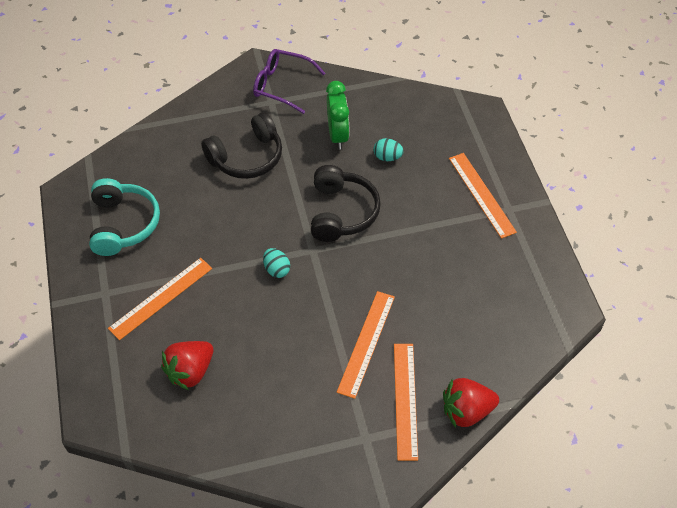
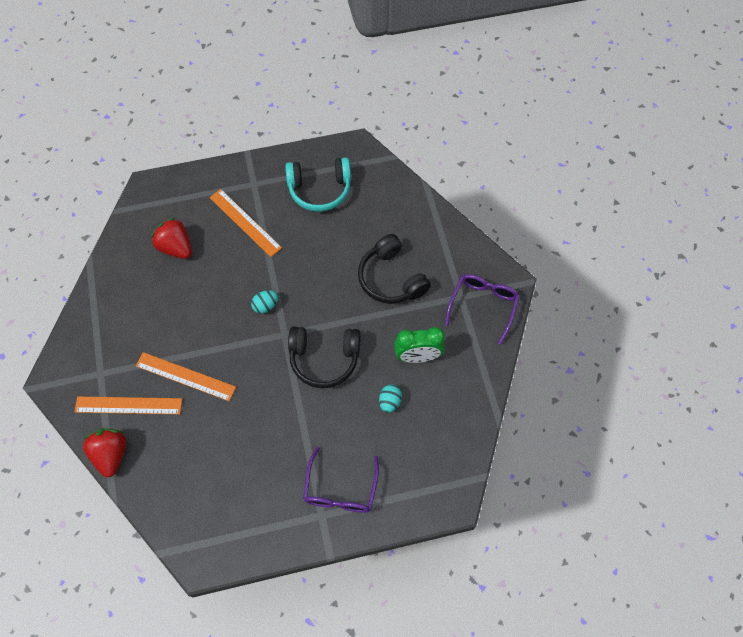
camera: 90 degrees right, 10 degrees up
(481, 194) = (340, 489): orange ruler -> purple glasses

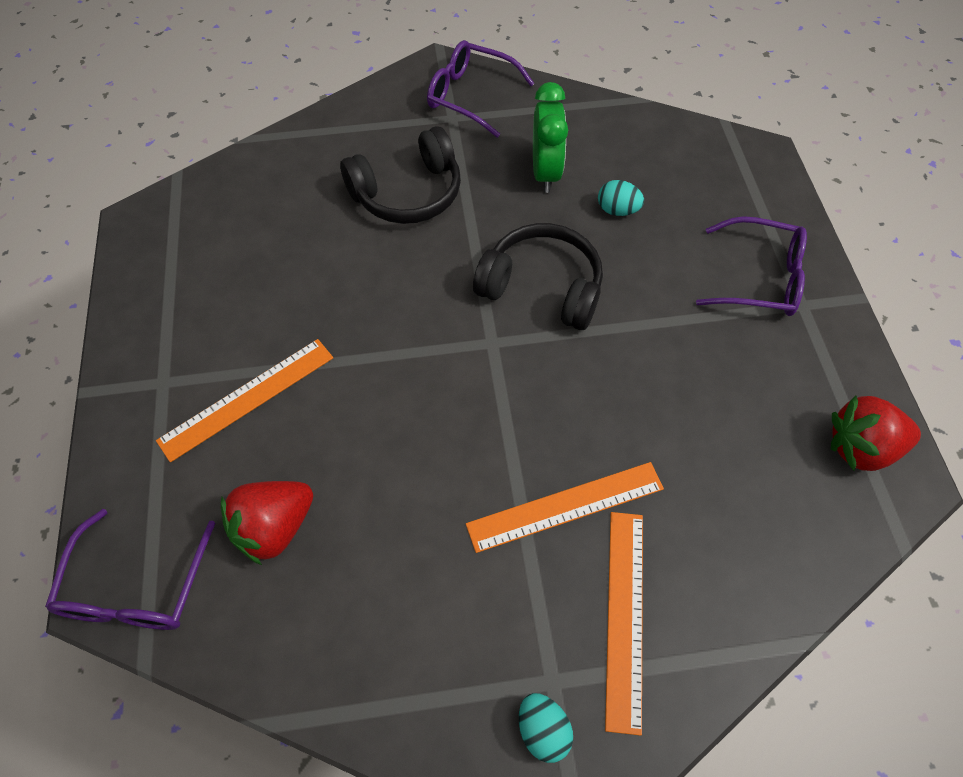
camera: 85 degrees left, 5 degrees down
(111, 454) = (729, 648): red strawberry -> red strawberry (861, 447)
(149, 199) = (136, 587): none -> purple glasses
(185, 376) = (565, 506): orange ruler -> orange ruler turned 45 degrees clockwise
(265, 306) = (433, 369): turquoise egg -> turquoise egg (543, 730)
(320, 189) = (210, 277): turquoise headphones -> none
(324, 359) = (542, 287): black headphones -> black headphones turned 75 degrees counterclockwise

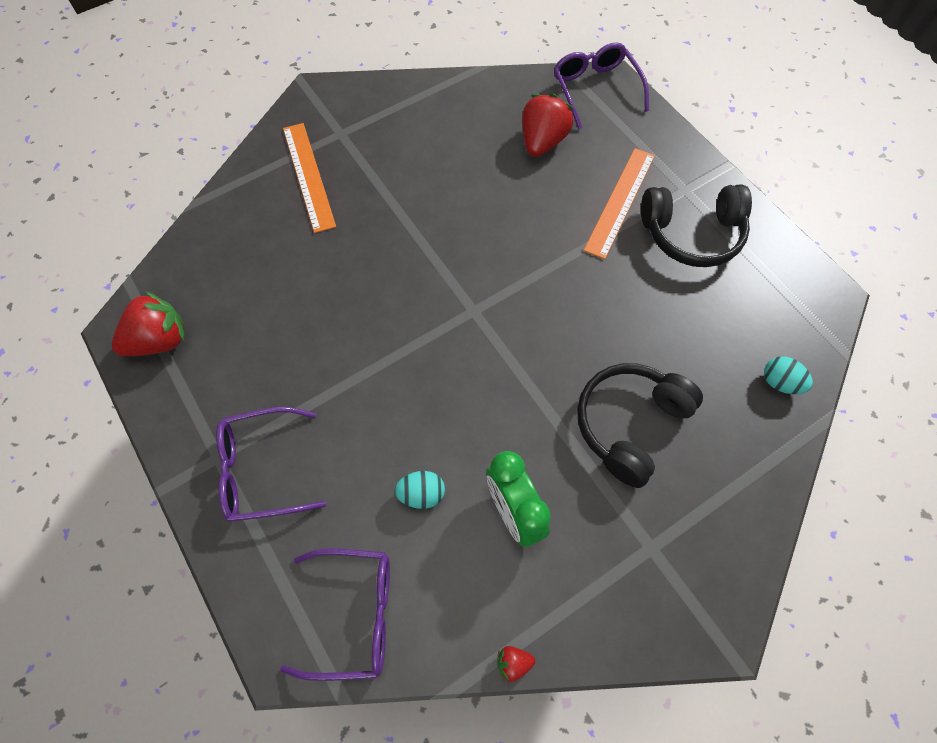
camera: 155 degrees right, 5 degrees up
(470, 96) = (652, 593): purple glasses -> purple glasses (354, 614)
(542, 287) = (456, 376): black headphones -> black headphones (692, 234)
(543, 730) = (337, 113): turquoise egg -> turquoise egg (780, 382)
(565, 506) = (367, 219): orange ruler -> none
(593, 97) = (513, 663): none -> red strawberry

